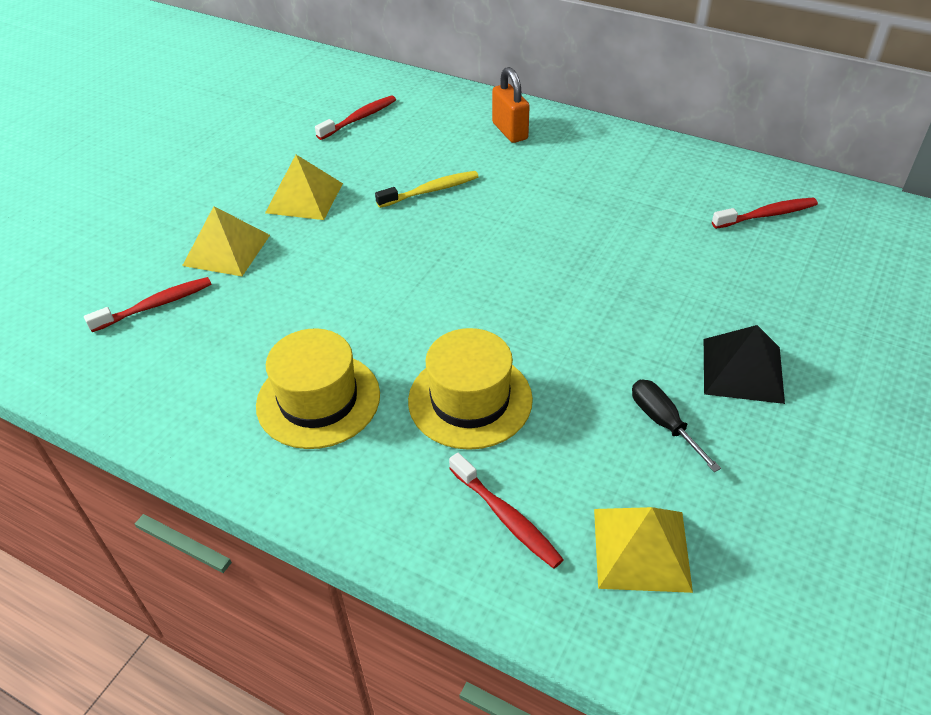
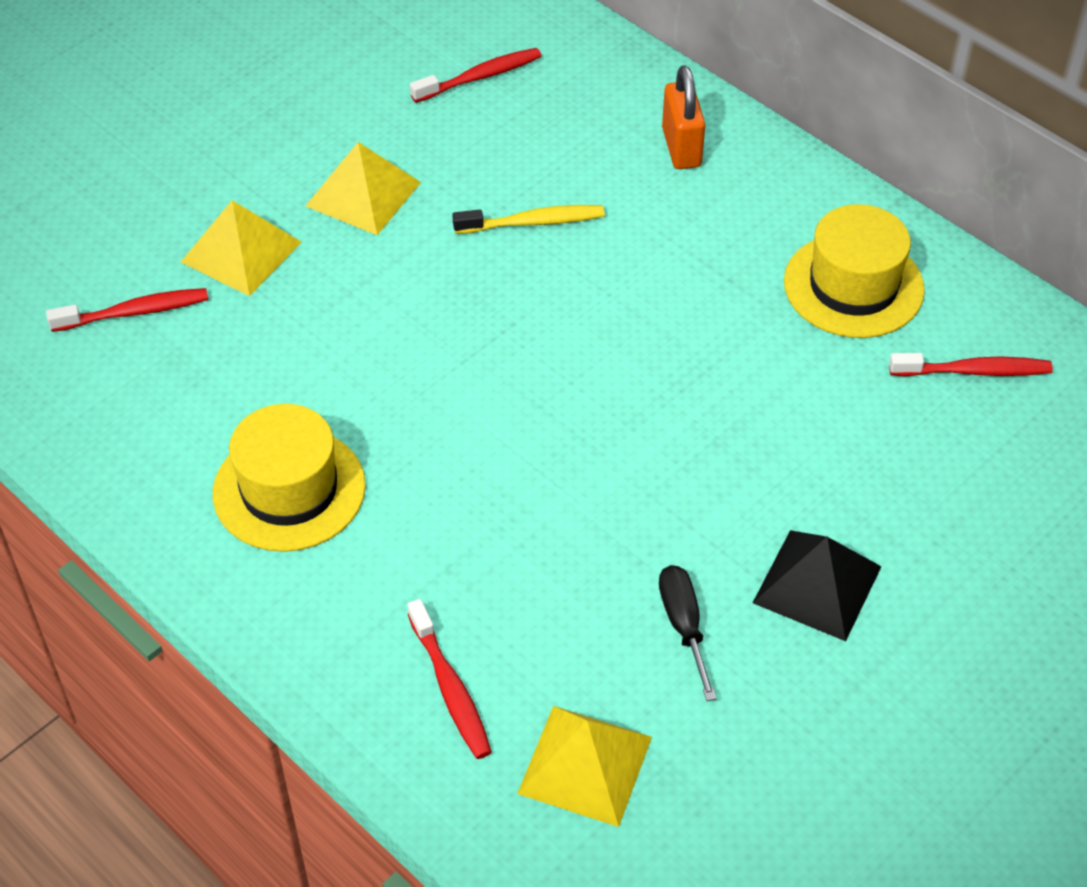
camera: 15 degrees right, 5 degrees up
(470, 400) = (466, 536): yellow hat -> yellow hat (853, 286)

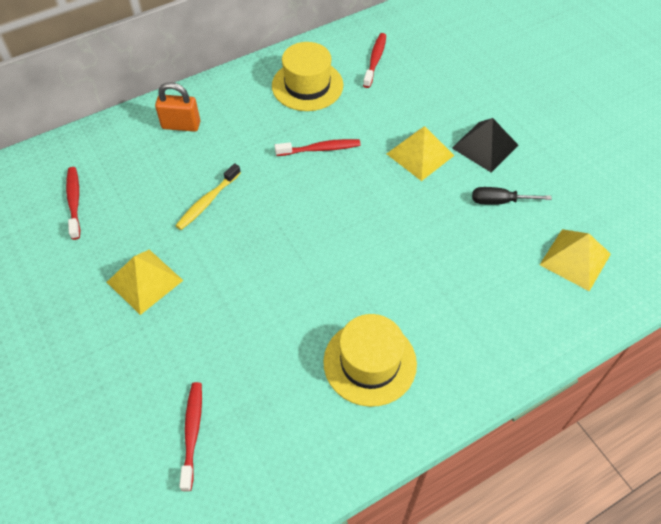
camera: 75 degrees left, 5 degrees up
(241, 252) = (164, 358): yellow pyramid -> yellow pyramid (420, 154)
(450, 688) = (523, 307): red toothbrush -> red toothbrush (320, 149)
(533, 222) = (207, 202): yellow toothbrush -> yellow toothbrush turned 150 degrees counterclockwise

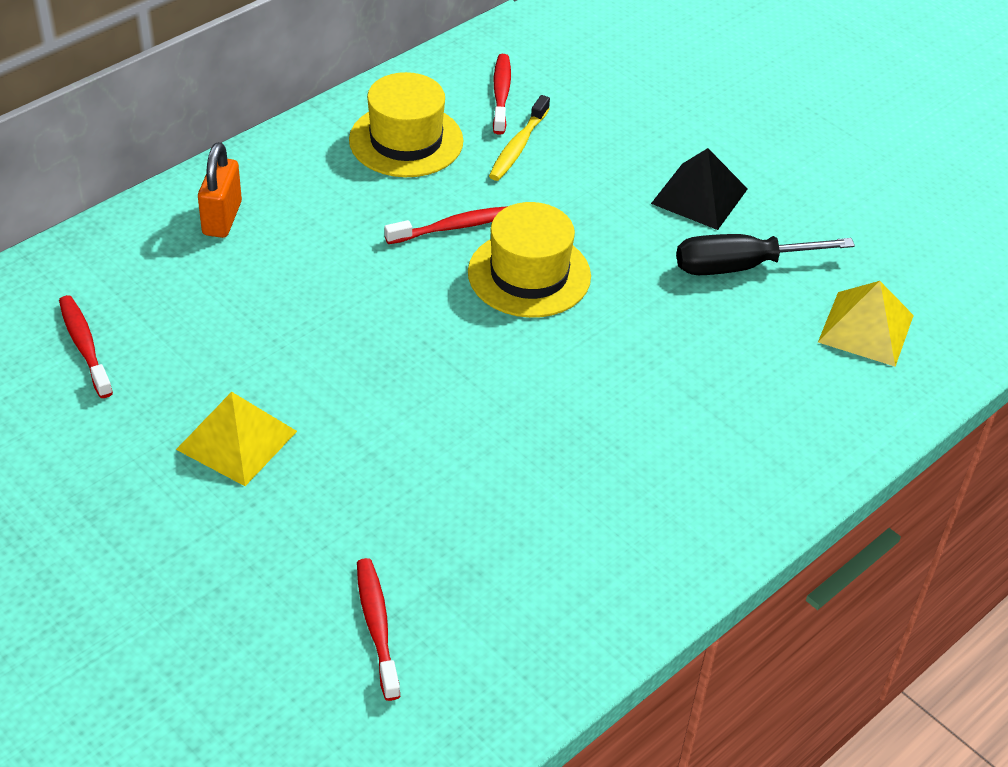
camera: 15 degrees left, 10 degrees down
(181, 125) = (222, 218): orange padlock -> orange padlock turned 75 degrees counterclockwise
(207, 202) = (300, 320): yellow toothbrush -> yellow toothbrush (518, 146)
(370, 362) = (611, 499): yellow hat -> yellow hat (529, 274)
(420, 154) = (606, 218): yellow pyramid -> none
(500, 201) = (740, 267): black screwdriver -> black screwdriver, size x1.54

